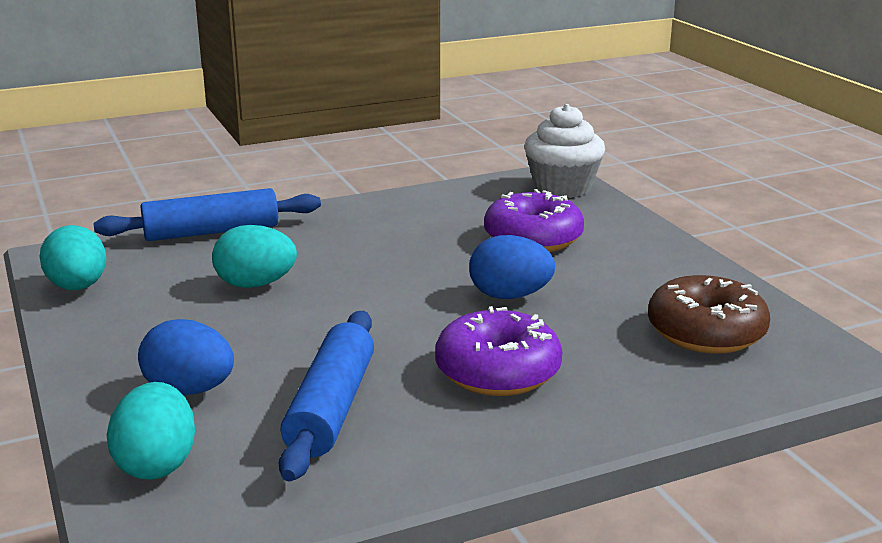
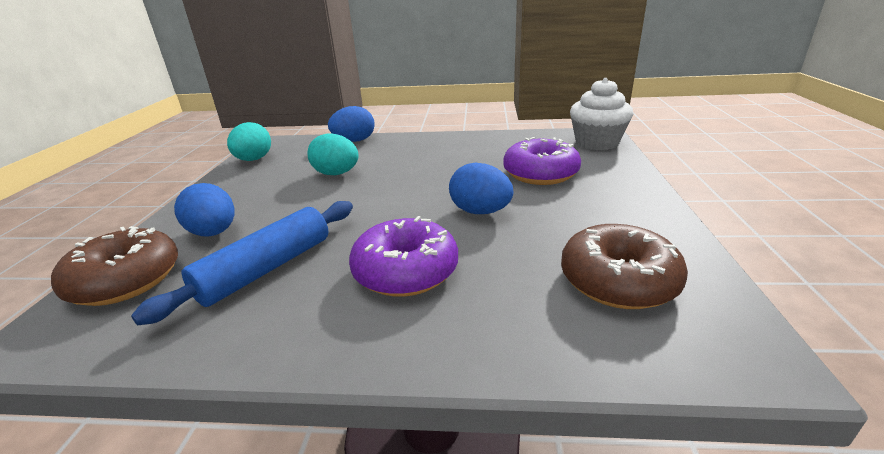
camera: 30 degrees right, 5 degrees up
(157, 464) = (126, 280): turquoise egg -> brown donut
(211, 232) = (354, 141): blue rolling pin -> blue egg

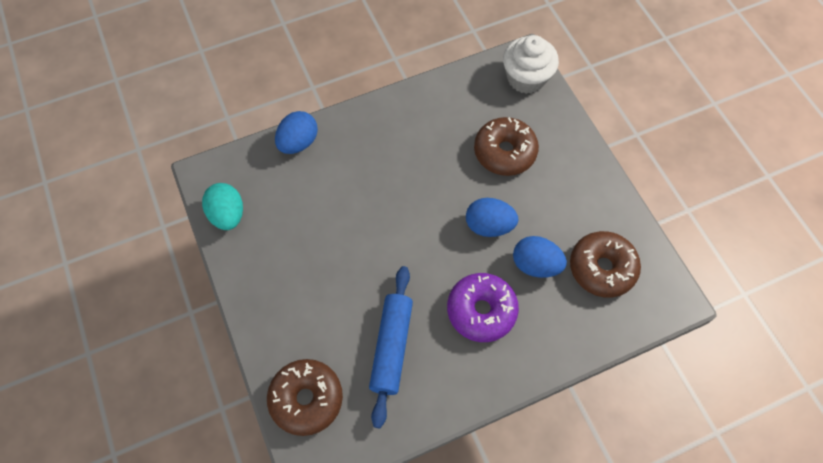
camera: 30 degrees left, 35 degrees up
(214, 233) = (312, 329): blue egg -> blue egg (535, 265)
(336, 174) = (335, 212): turquoise egg -> none
(540, 173) = (504, 152): purple donut -> brown donut

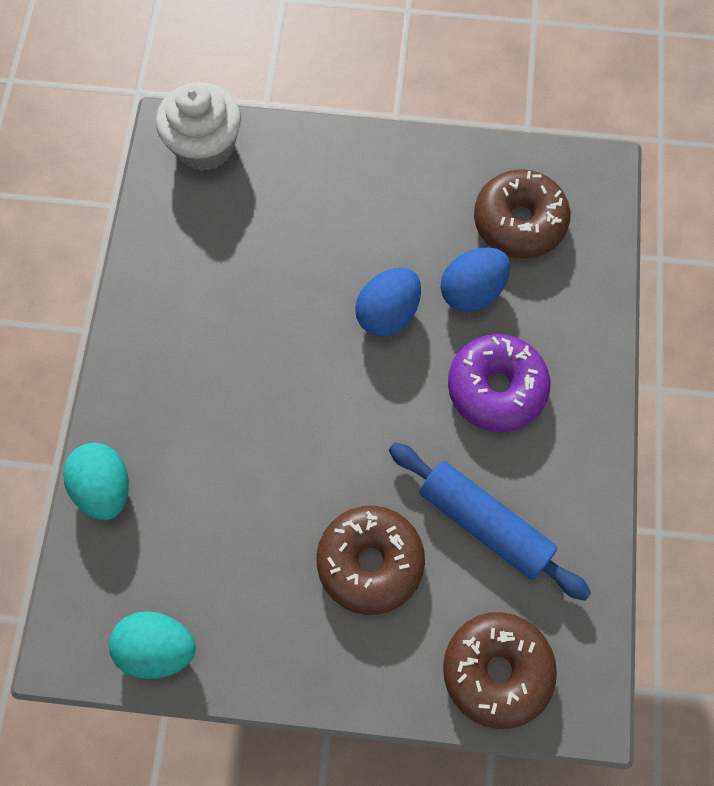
camera: 60 degrees left, 5 degrees up
(298, 143) = (104, 488): blue egg -> turquoise egg
(504, 152) = (296, 235): brown donut -> brown donut (370, 562)

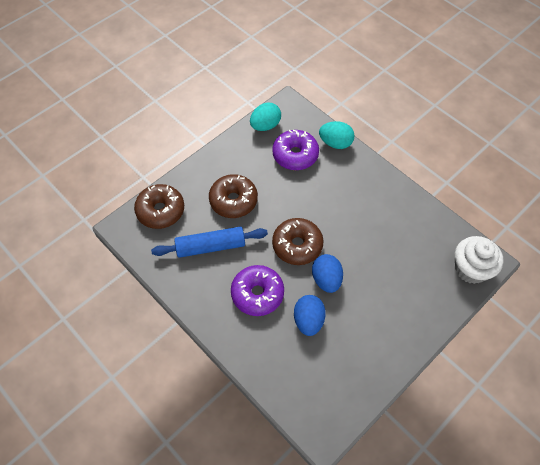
camera: 130 degrees right, 10 degrees down
(187, 537) = (295, 155): none -> purple donut
(519, 222) = (326, 370): brown donut -> brown donut (297, 245)

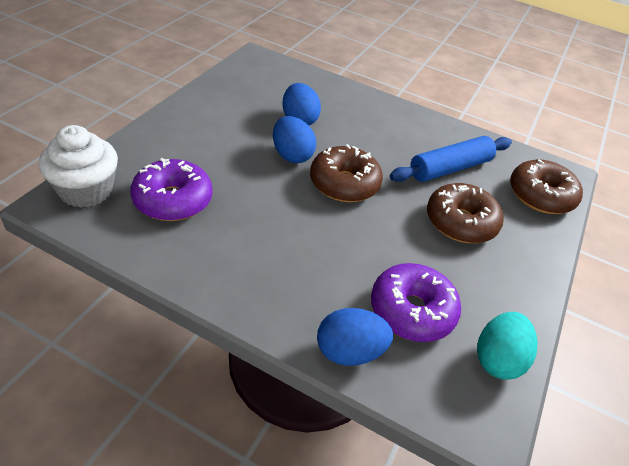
camera: 155 degrees right, 15 degrees down
(257, 294) = (367, 134): purple donut -> purple donut (173, 200)
(335, 143) = (349, 352): turquoise egg -> blue egg

